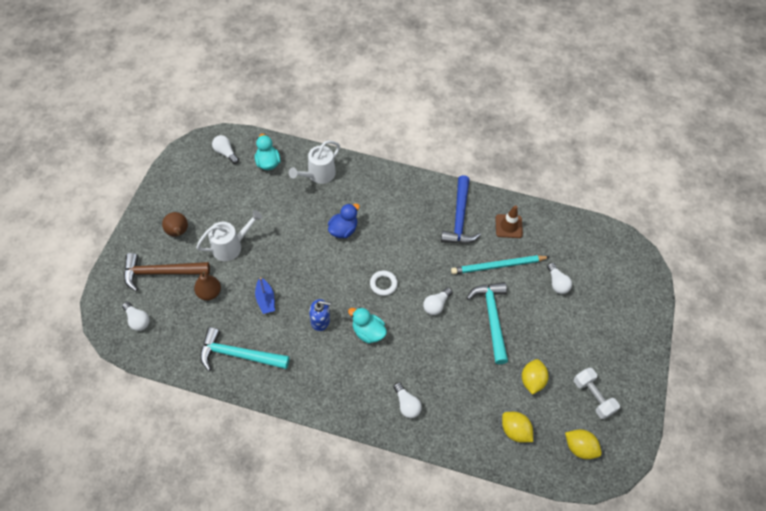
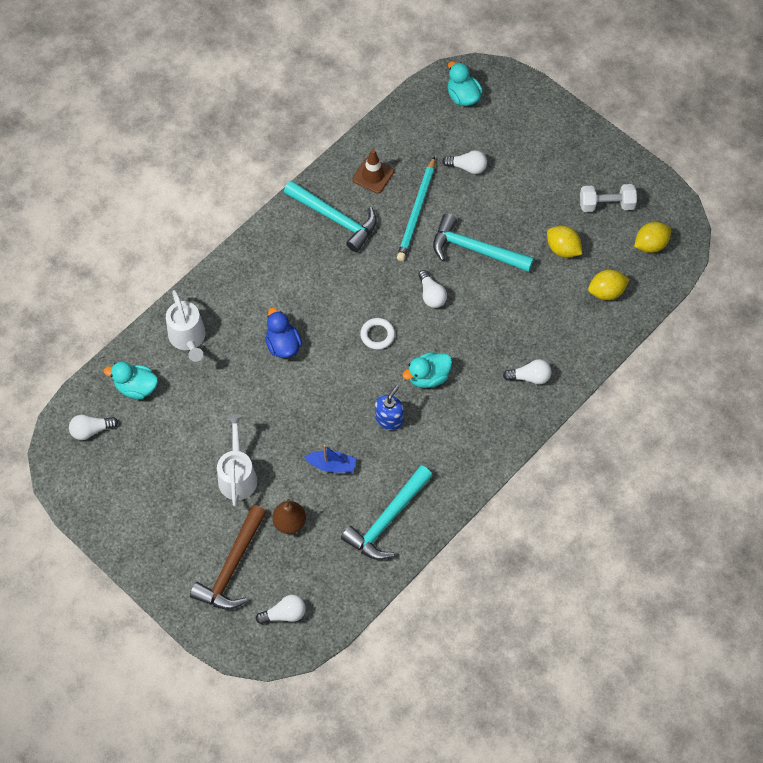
camera: 60 degrees left, 5 degrees up
(178, 232) = (184, 528): brown pear -> none
(459, 218) = (335, 218): blue hammer -> turquoise hammer
(613, 255) = (463, 96): none -> turquoise duck

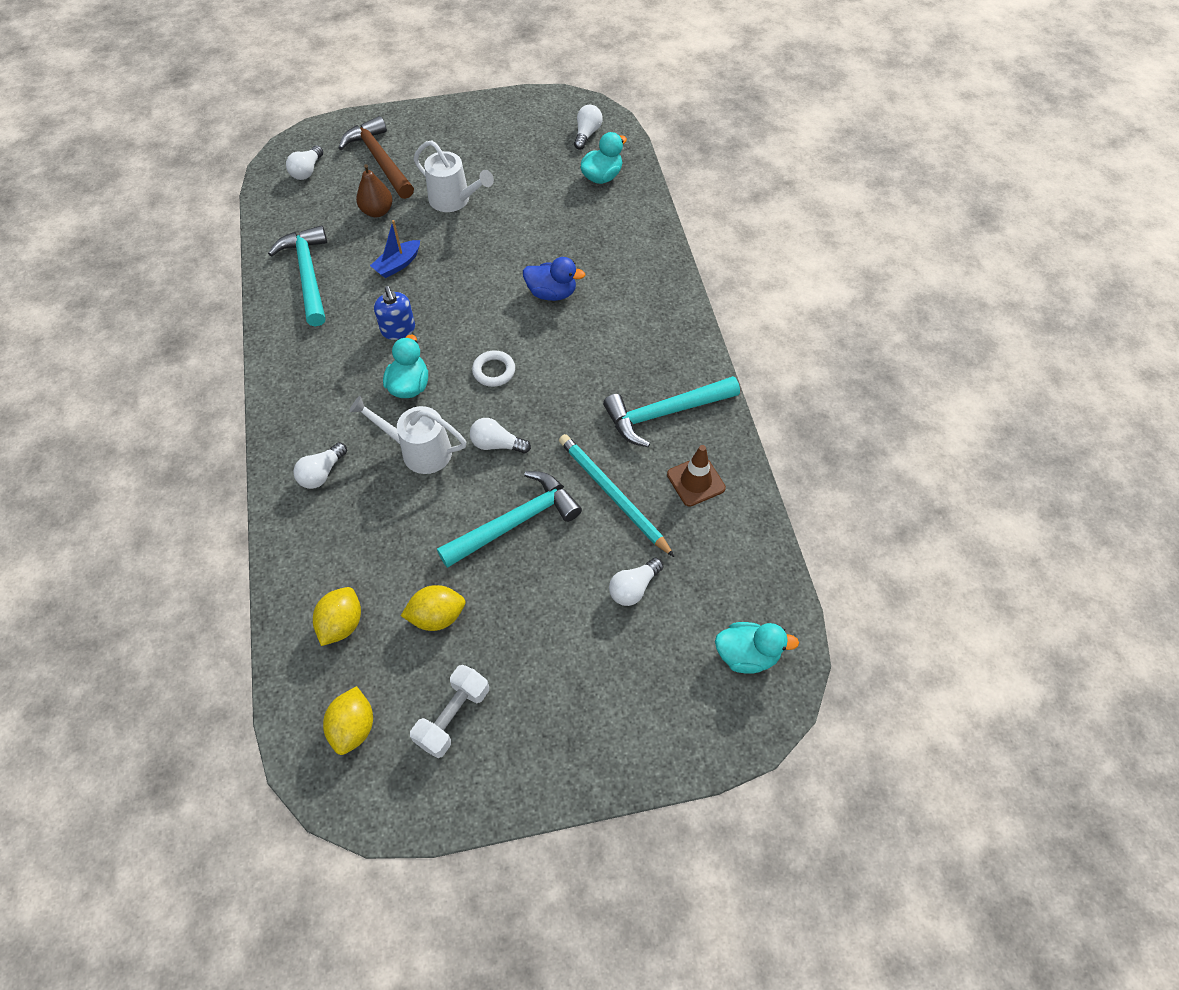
camera: 125 degrees right, 5 degrees down
(188, 339) = (620, 231): white watering can -> white watering can (419, 451)

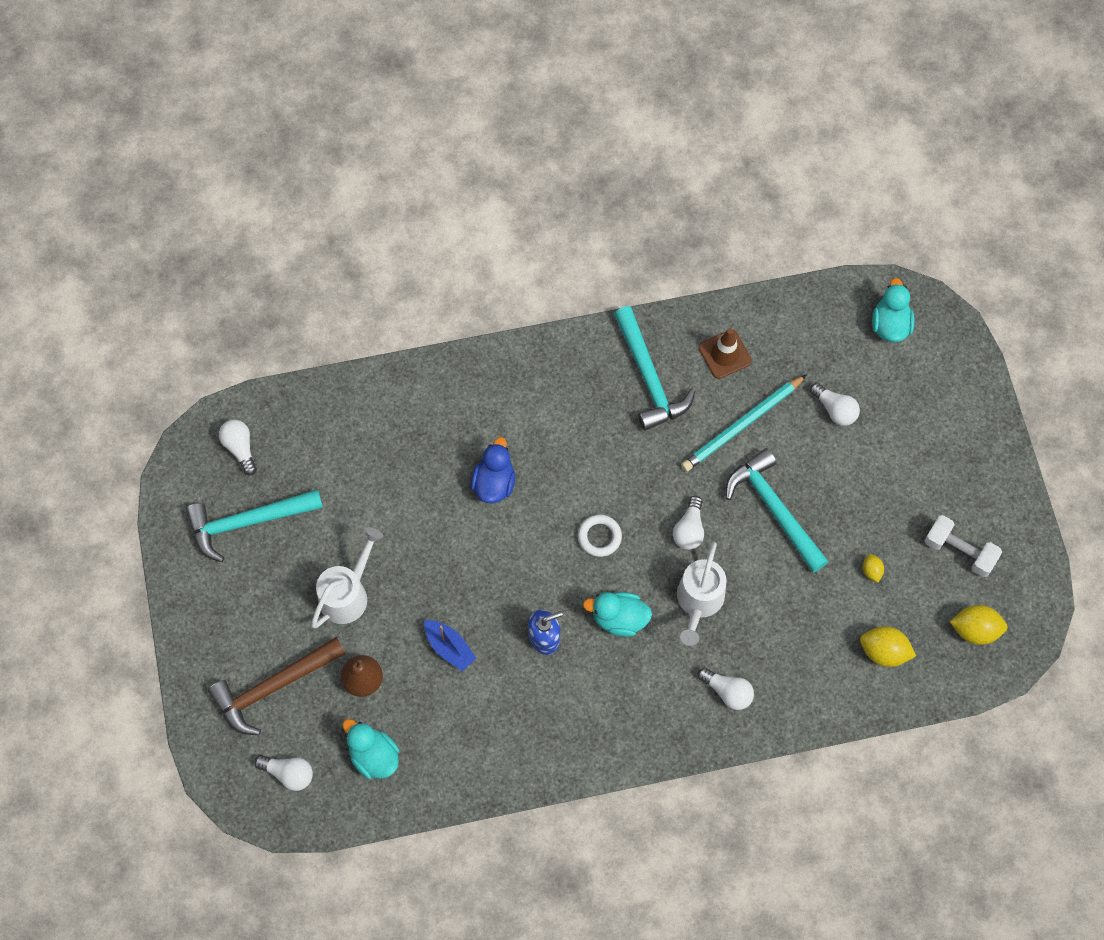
camera: 90 degrees left, 10 degrees up
(308, 275) = (464, 745): turquoise hammer -> turquoise hammer (248, 522)
(437, 616) = (871, 571): yellow lemon -> yellow lemon, size x0.54
(587, 134) = (240, 448): white light bulb -> white light bulb turned 45 degrees clockwise
(602, 177) = (315, 432): turquoise duck -> turquoise duck (374, 756)

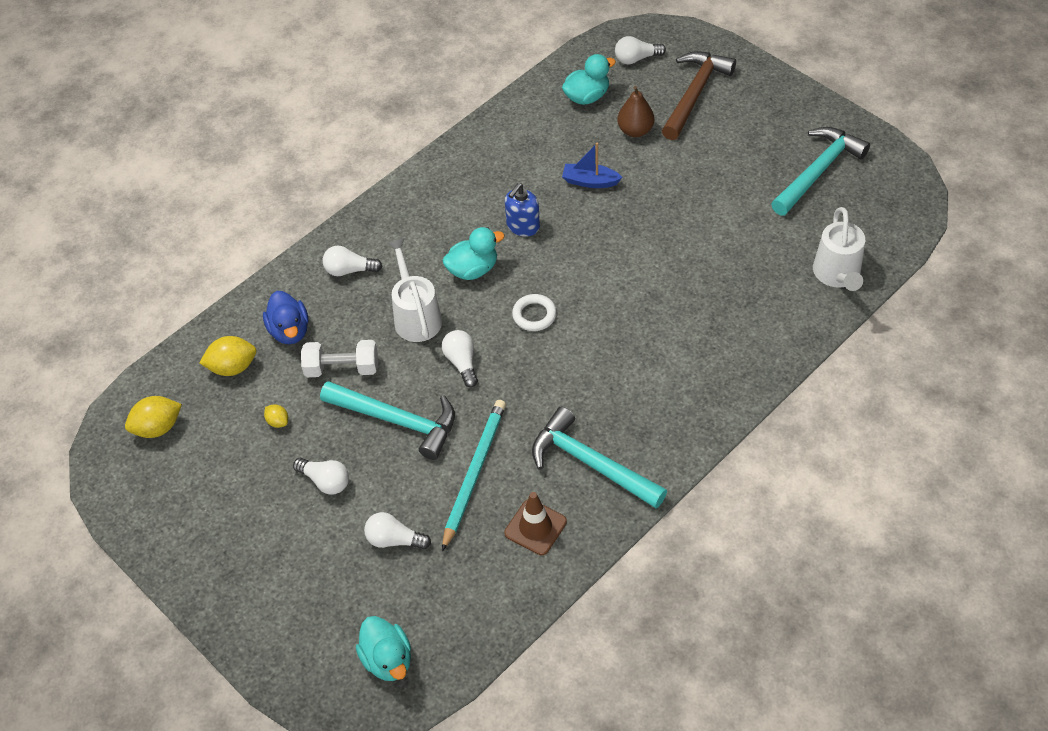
camera: 150 degrees right, 15 degrees down
(240, 448) = (877, 212): white light bulb -> white light bulb (325, 481)
(348, 593) = (697, 171): white watering can -> white watering can (837, 275)
(374, 756) = (587, 97): turquoise duck -> turquoise duck turned 45 degrees counterclockwise
(494, 483) = (654, 303): blue duck -> blue duck (290, 331)
(959, 551) = (203, 483): white dumbbell -> white dumbbell (342, 368)

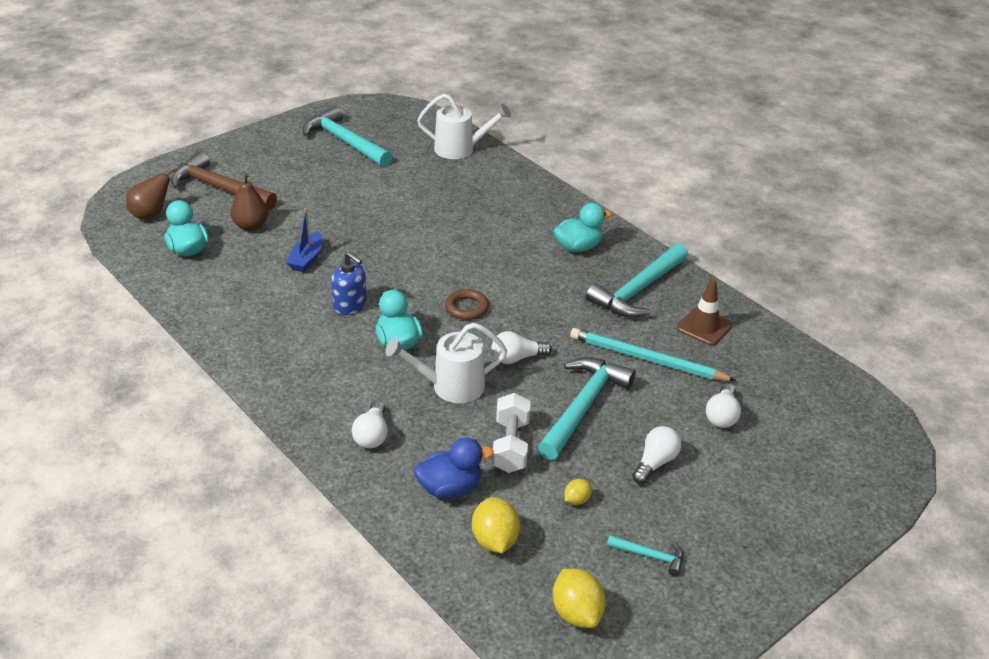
camera: 90 degrees left, 15 degrees down
(215, 478) = (650, 556): none -> turquoise hammer
(387, 659) = (848, 426): turquoise duck -> turquoise duck (578, 247)
(534, 315) = (466, 308): white ring -> brown ring
(636, 59) = (151, 215): white light bulb -> brown pear

